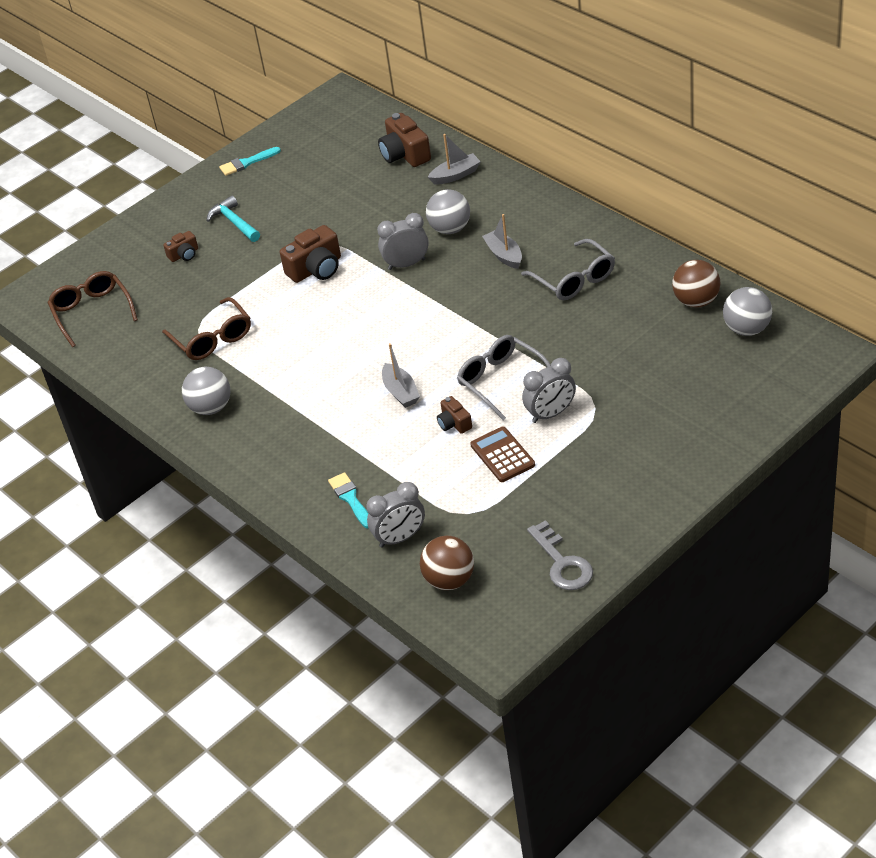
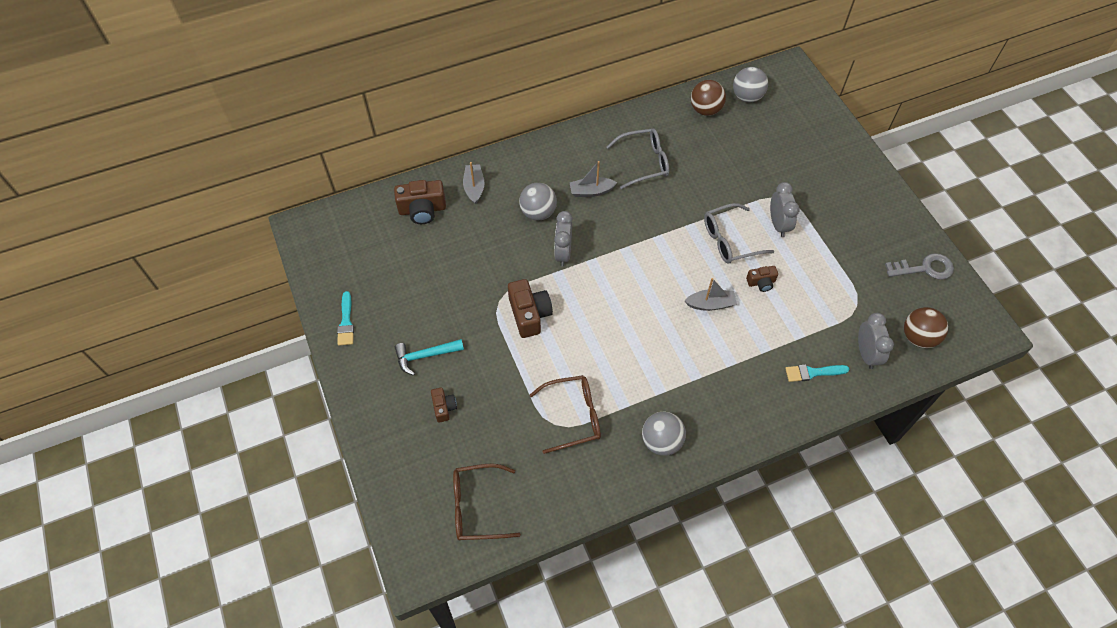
camera: 75 degrees left, 15 degrees up
(502, 455) = (807, 265): brown calculator -> none

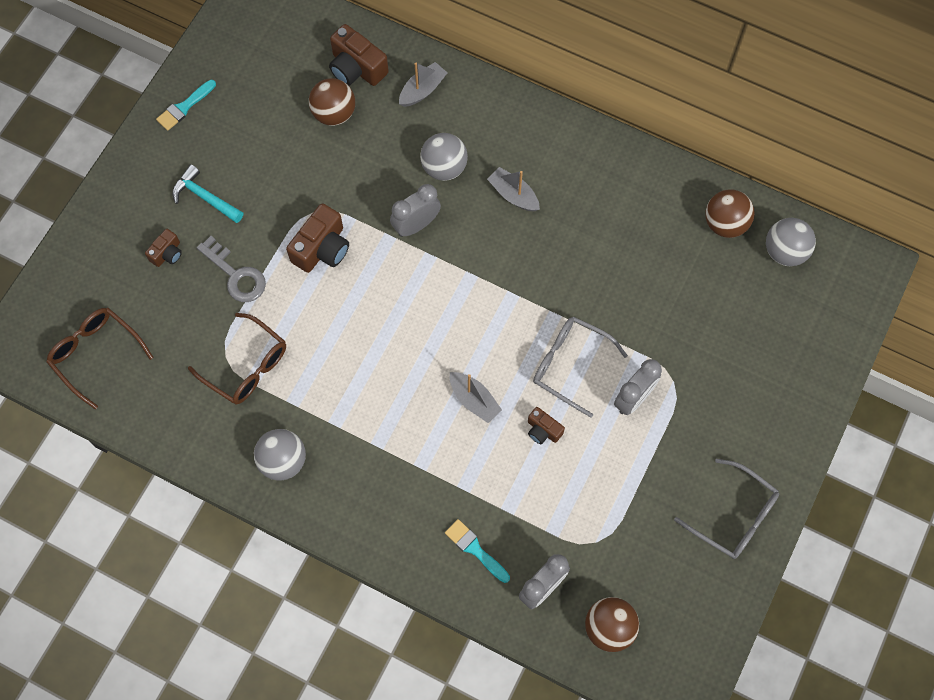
camera: 50 degrees right, 10 degrees up
(441, 243) = (334, 113): none -> brown ball
(644, 162) = (596, 216): grey glasses -> grey glasses (734, 516)
(924, 268) = (708, 582): grey key -> grey key (236, 275)

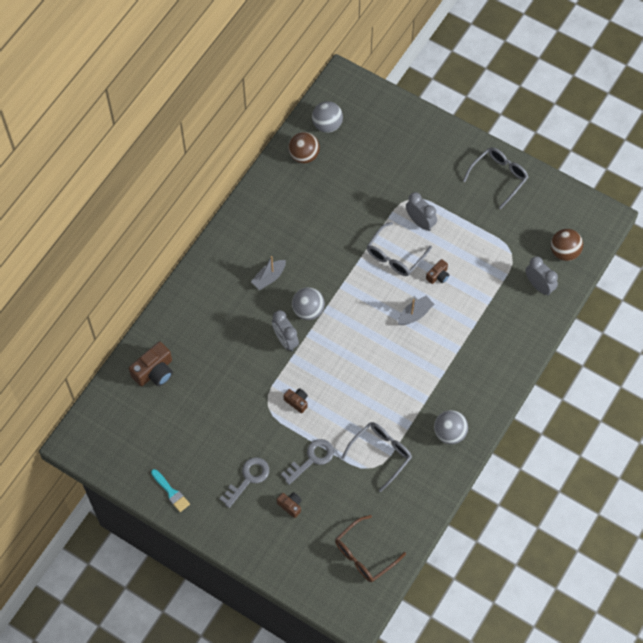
camera: 85 degrees left, 5 degrees down
(205, 197) = (248, 479): turquoise hammer -> grey key
(247, 366) = (381, 454): brown glasses -> grey glasses
(322, 248) = (297, 402): brown camera -> brown camera, size x0.56
(334, 113) = (190, 388): brown ball -> none
(422, 90) = (179, 329): grey boat -> none
(444, 167) = (243, 319): grey ball -> grey ball (308, 310)
(475, 549) = (513, 321): turquoise brush -> none

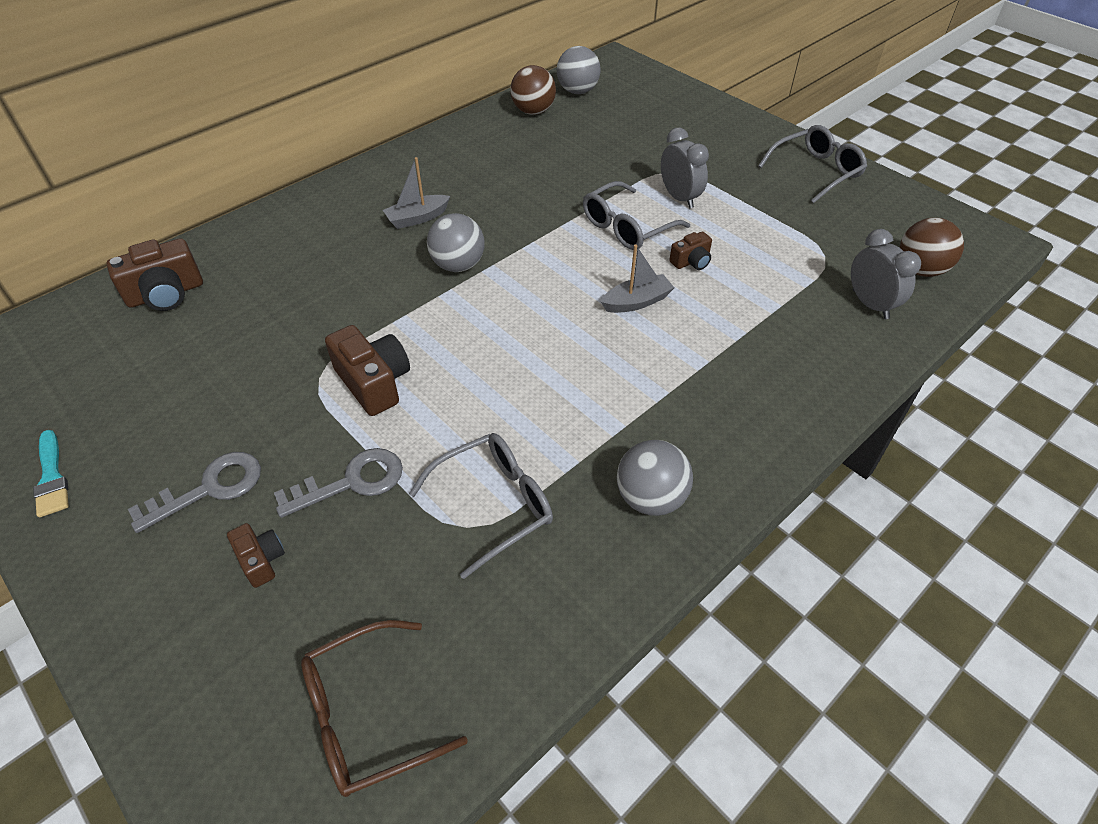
camera: 15 degrees right, 15 degrees down
(285, 340) = (401, 295): grey clock -> none
(297, 402) = (374, 382): brown camera -> brown camera, size x1.78

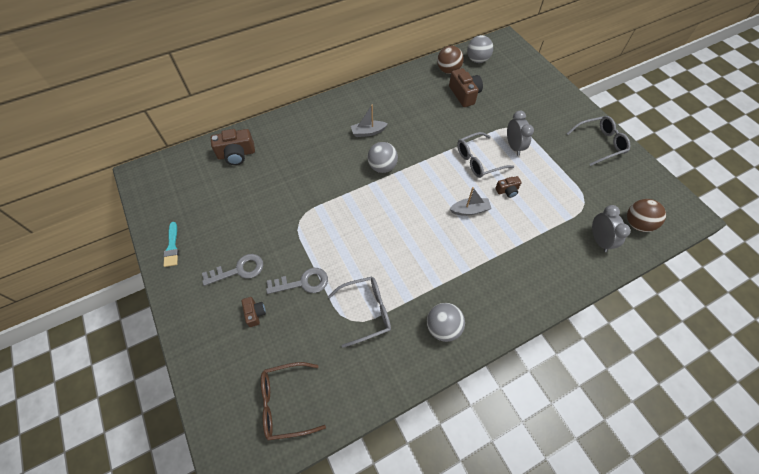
camera: 15 degrees right, 10 degrees up
(374, 382) = (325, 229): brown camera -> brown camera (464, 94)

